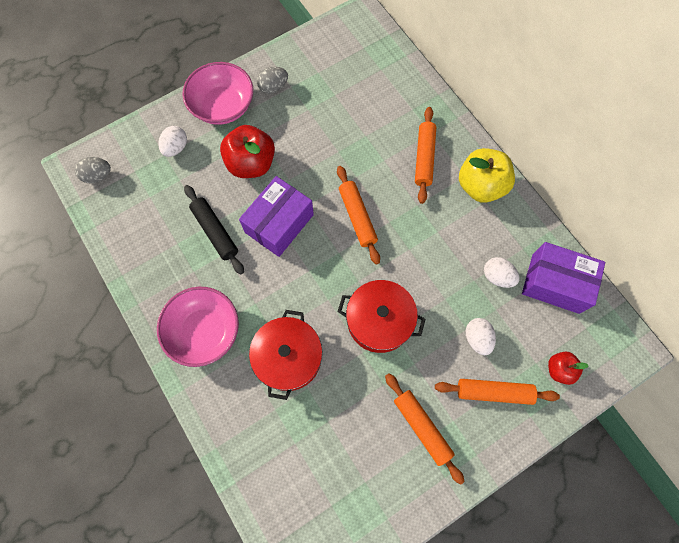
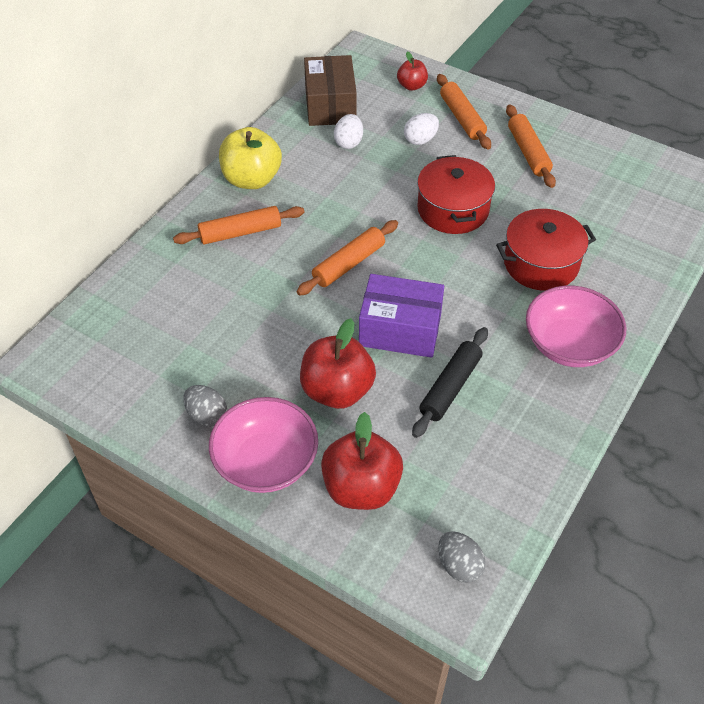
camera: 115 degrees left, 20 degrees down
(176, 148) = (361, 488): white egg -> red apple
(421, 427) = (528, 152): orange rolling pin -> orange rolling pin turned 45 degrees counterclockwise
(555, 283) = (330, 105): purple box -> brown box

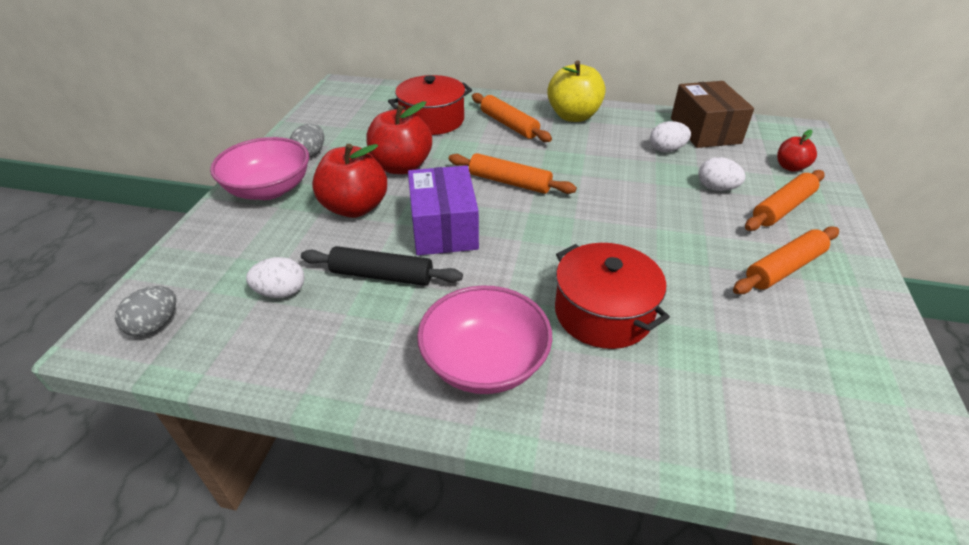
camera: 70 degrees right, 10 degrees down
(330, 105) = (705, 130): brown box -> brown box turned 75 degrees counterclockwise
(361, 488) = (246, 244): red apple -> red apple (401, 167)
(447, 464) = (281, 292): none -> white egg
(453, 209) = (634, 229): red pot -> red pot (432, 120)

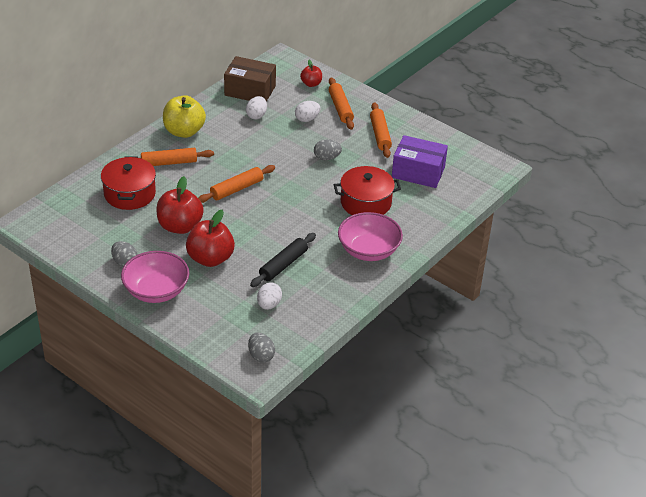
camera: 65 degrees left, 0 degrees up
(444, 228) = (260, 230): purple box -> purple box (418, 172)
(659, 233) = (327, 158): none -> grey egg

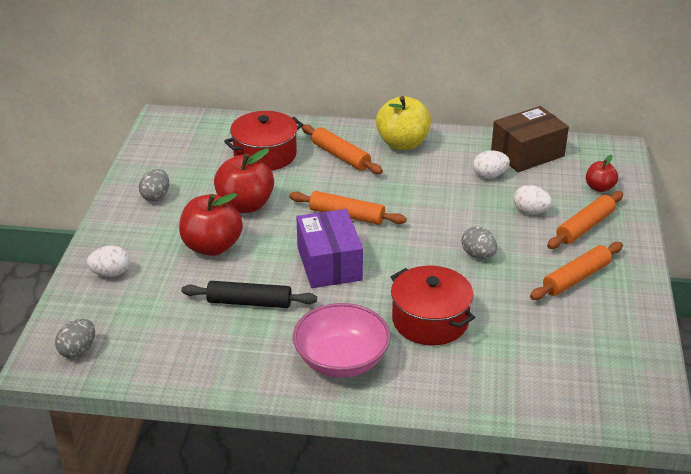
camera: 60 degrees right, 5 degrees down
(156, 291) = (128, 233): pink bowl -> none
(250, 90) = (527, 153): brown box -> brown box turned 75 degrees clockwise
(269, 305) = (170, 320): white egg -> white egg (110, 273)
(418, 172) = (543, 341): purple box -> purple box (329, 263)

